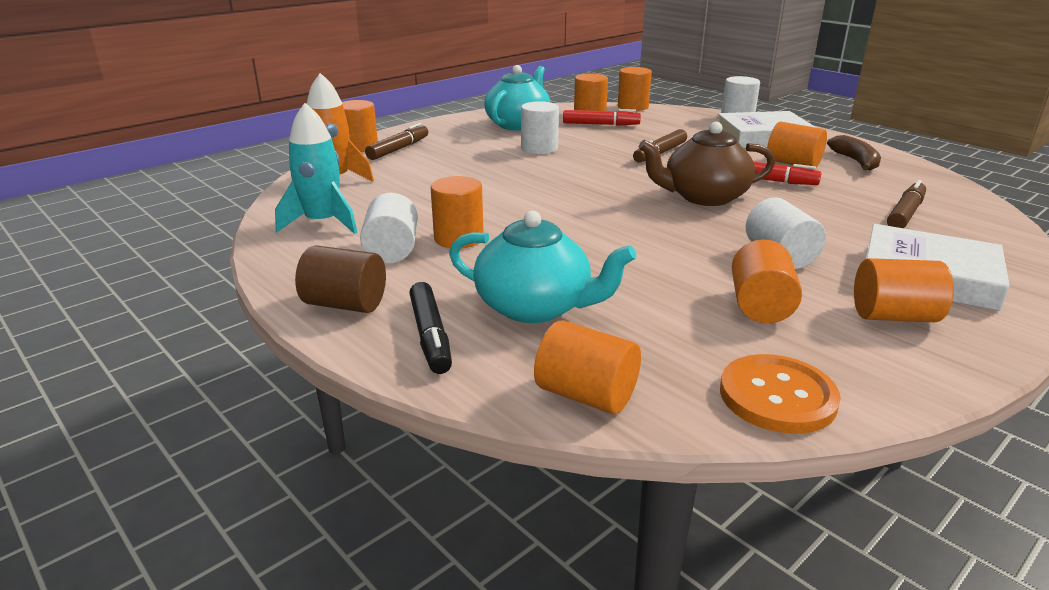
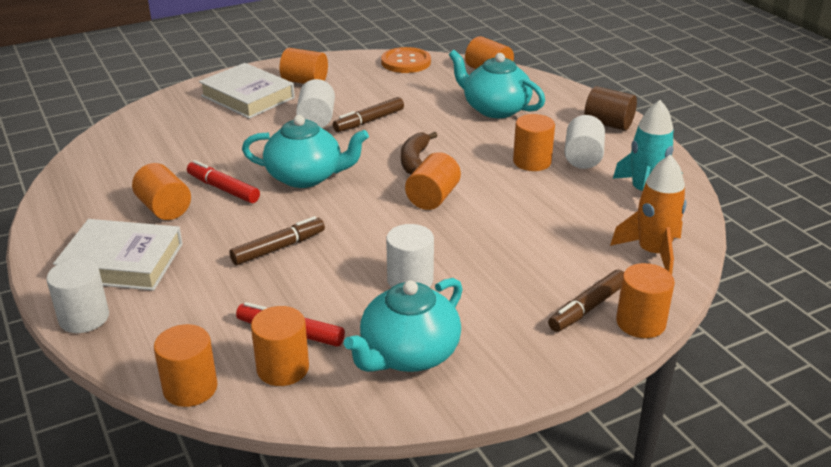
camera: 165 degrees left, 5 degrees up
(430, 336) = (557, 102): black marker -> none
(703, 197) = (306, 177): brown teapot -> turquoise teapot
(760, 306) = (368, 94): orange cylinder -> orange cylinder (433, 198)
(856, 161) = (99, 202): brown banana -> brown banana (415, 161)
(905, 214) = (174, 139): brown marker -> brown marker (369, 121)

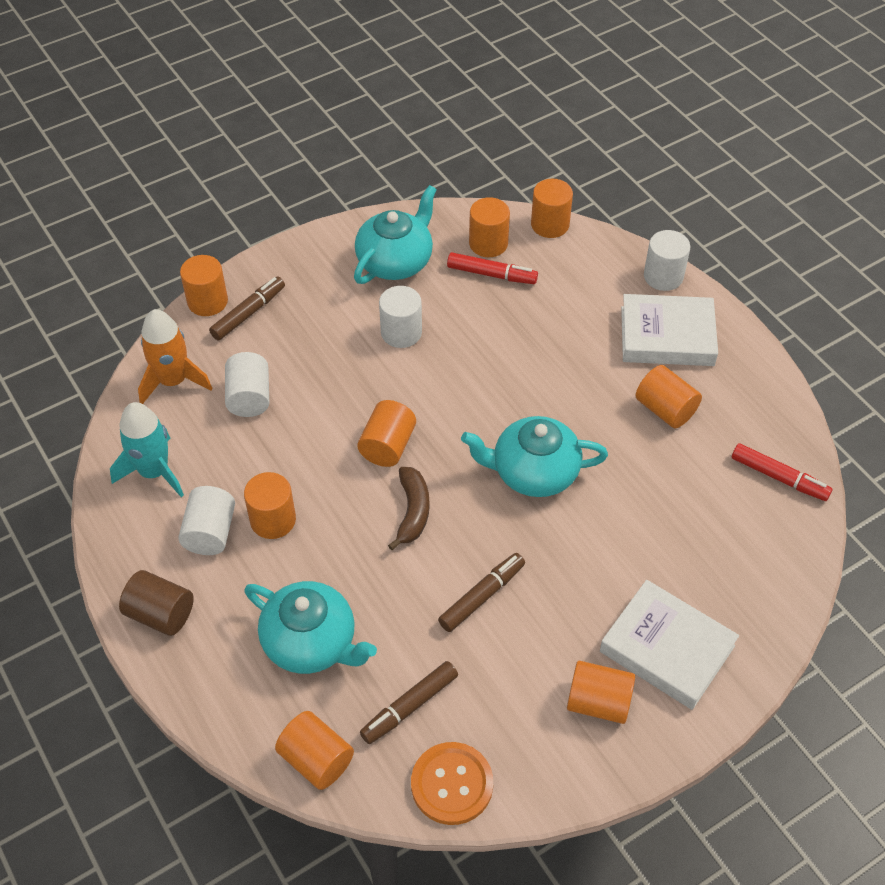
camera: 175 degrees right, 20 degrees up
(223, 189) = (617, 445): red marker -> red marker (779, 477)
(278, 248) = (530, 363): brown marker -> brown marker (409, 706)
(316, 119) = (552, 595): white cylinder -> white cylinder (249, 397)

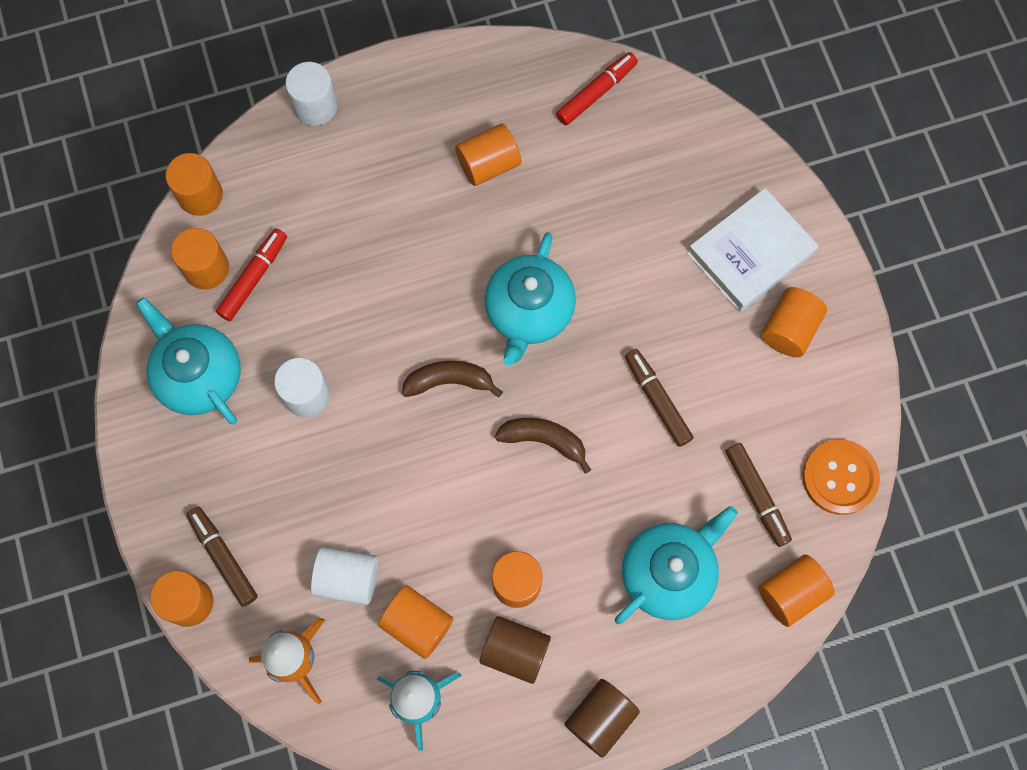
camera: 75 degrees left, 20 degrees up
(210, 532) = (515, 651): white cylinder -> brown cylinder
(387, 446) = (456, 446): orange cylinder -> orange cylinder (417, 624)
(446, 427) = (449, 381): none -> brown banana
(667, 336) = (397, 130): white book -> none

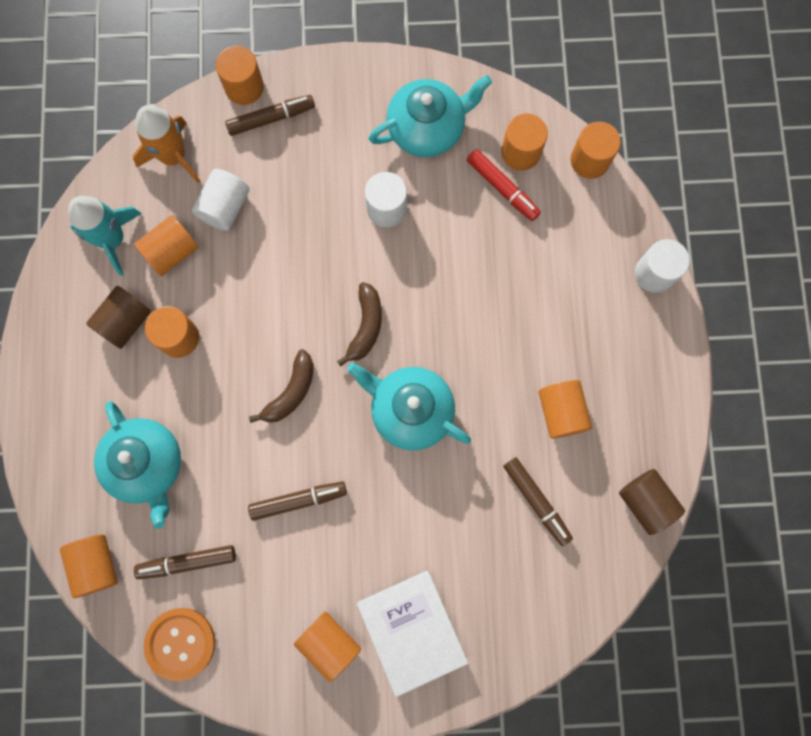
camera: 105 degrees right, 5 degrees up
(586, 167) = (536, 501): none -> brown marker
(596, 93) = (611, 533): red marker -> none
(600, 718) = (51, 375): brown cylinder -> brown cylinder (645, 502)

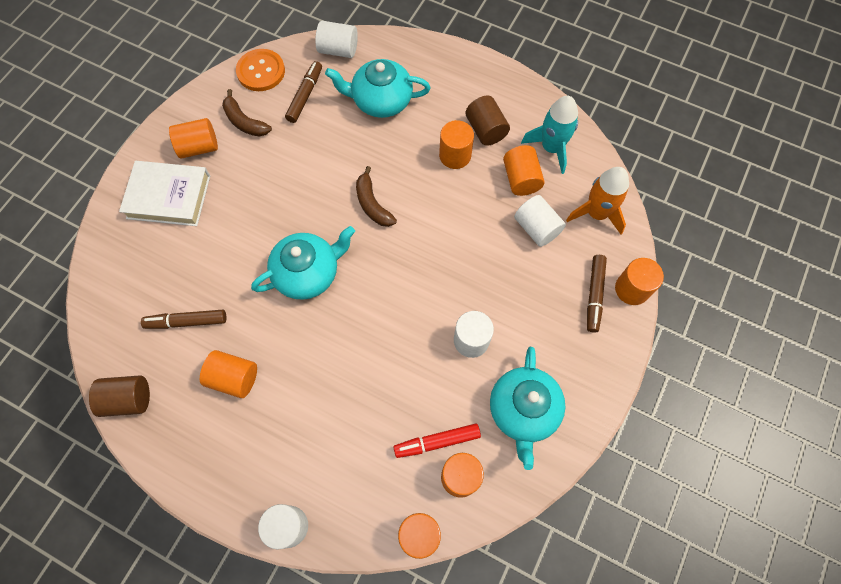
camera: 120 degrees right, 10 degrees down
(96, 565) = (338, 50): orange cylinder -> white cylinder
(298, 500) = (297, 173): brown marker -> none
(366, 326) = (388, 276): brown banana -> brown banana (244, 122)

